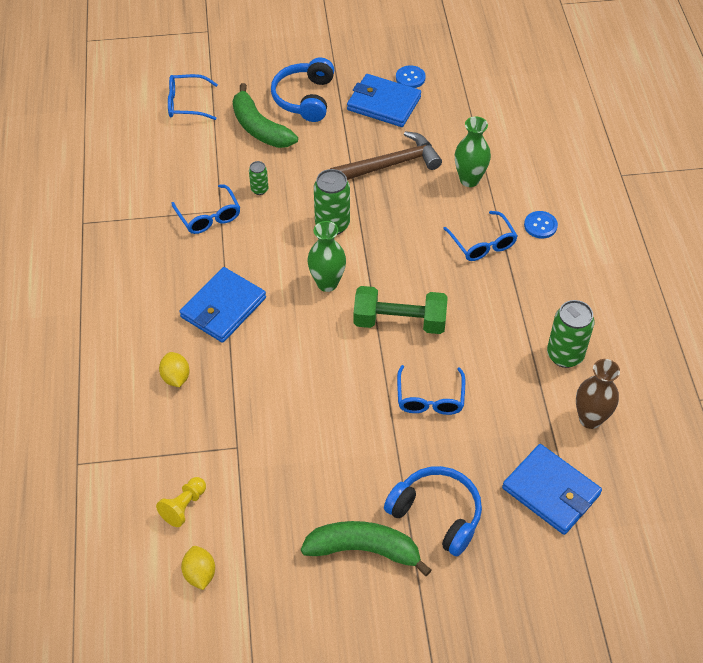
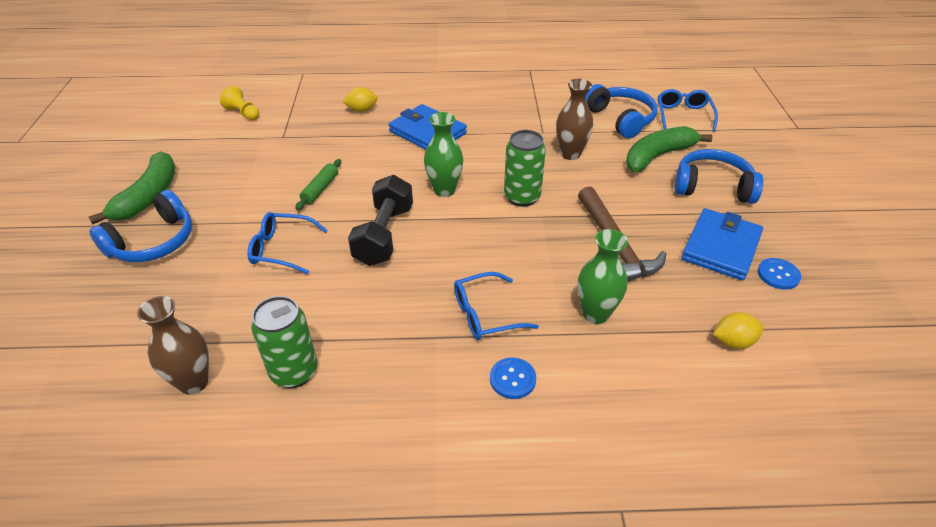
camera: 95 degrees right, 10 degrees down
(194, 149) = (620, 119): none -> blue headphones
(200, 574) = (183, 119): yellow lemon -> yellow lemon (733, 342)
(209, 216) = (535, 126): blue glasses -> none
(259, 189) = (570, 154): green can -> brown vase
(335, 387) = (320, 189): none -> green rolling pin
(399, 322) = (384, 235): green dumbbell -> black dumbbell
(551, 491) = (124, 330): blue wallet -> none

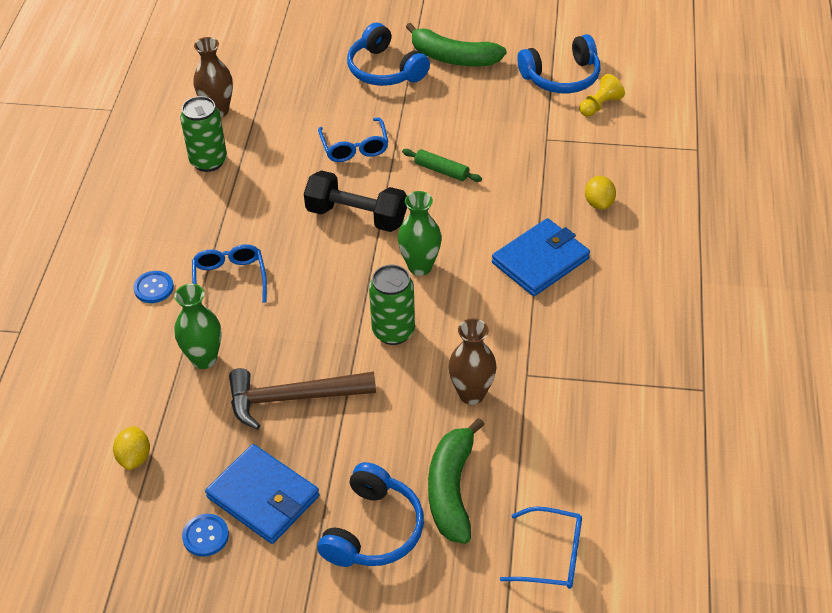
camera: 100 degrees right, 5 degrees up
(281, 249) = (354, 147): blue glasses -> blue glasses turned 150 degrees clockwise
(620, 119) = (550, 471): blue headphones -> blue headphones (561, 77)
(658, 156) = (451, 489): green banana -> green banana turned 150 degrees counterclockwise

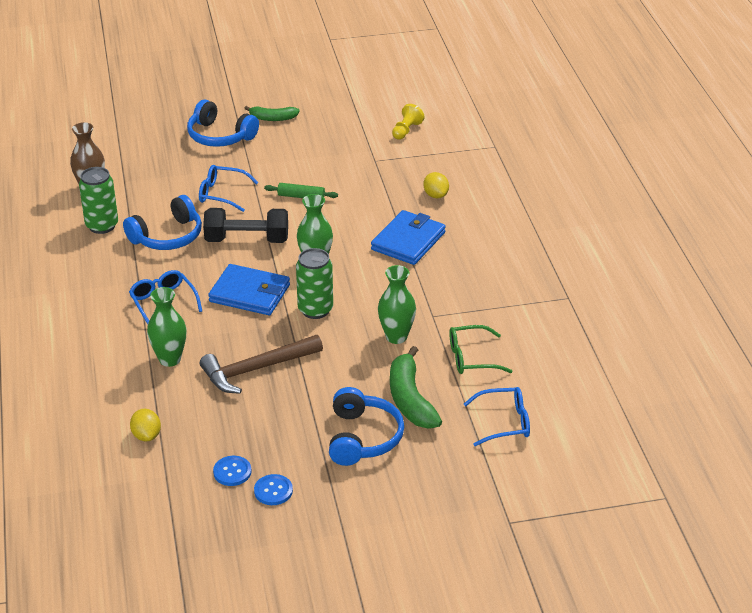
camera: 20 degrees left, 10 degrees down
(154, 288) = (101, 321): blue button -> blue button (273, 491)
(263, 496) = (265, 437): blue wallet -> blue wallet (250, 293)
(354, 147) = (222, 194): blue glasses -> blue glasses turned 135 degrees clockwise
(453, 58) = (273, 118): green banana -> green banana, size x0.60
(471, 394) = (396, 337): brown vase -> green vase
(549, 448) = (471, 358): none -> green glasses
(561, 77) = (367, 117): blue headphones -> blue headphones (168, 236)

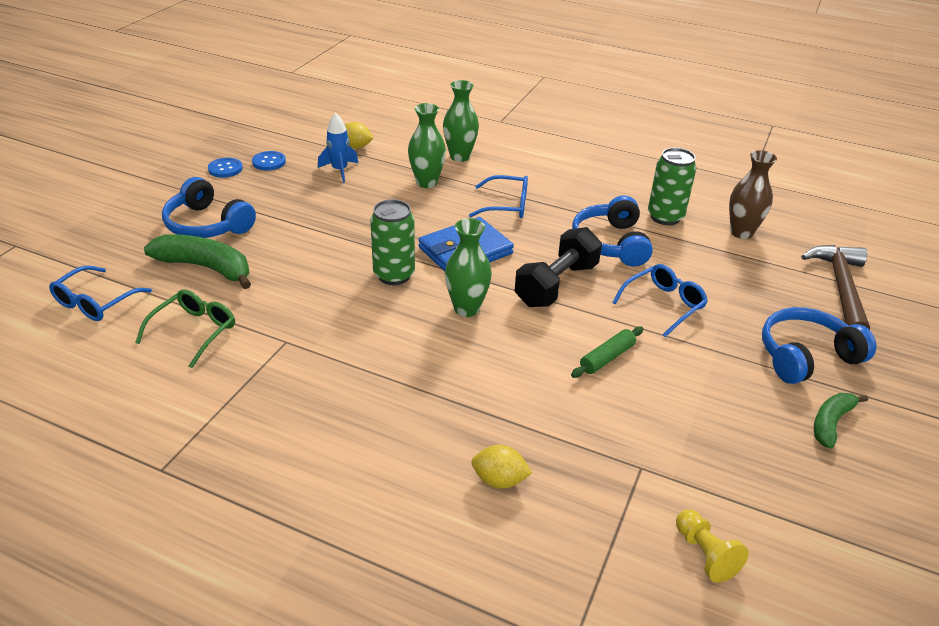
camera: 125 degrees right, 0 degrees up
(201, 419) = (340, 170): none -> blue rocket
(256, 369) = (358, 213): brown hammer -> brown hammer (840, 288)
(396, 337) = (290, 302): green vase -> green vase (460, 157)
(408, 241) = (429, 396): blue wallet -> none

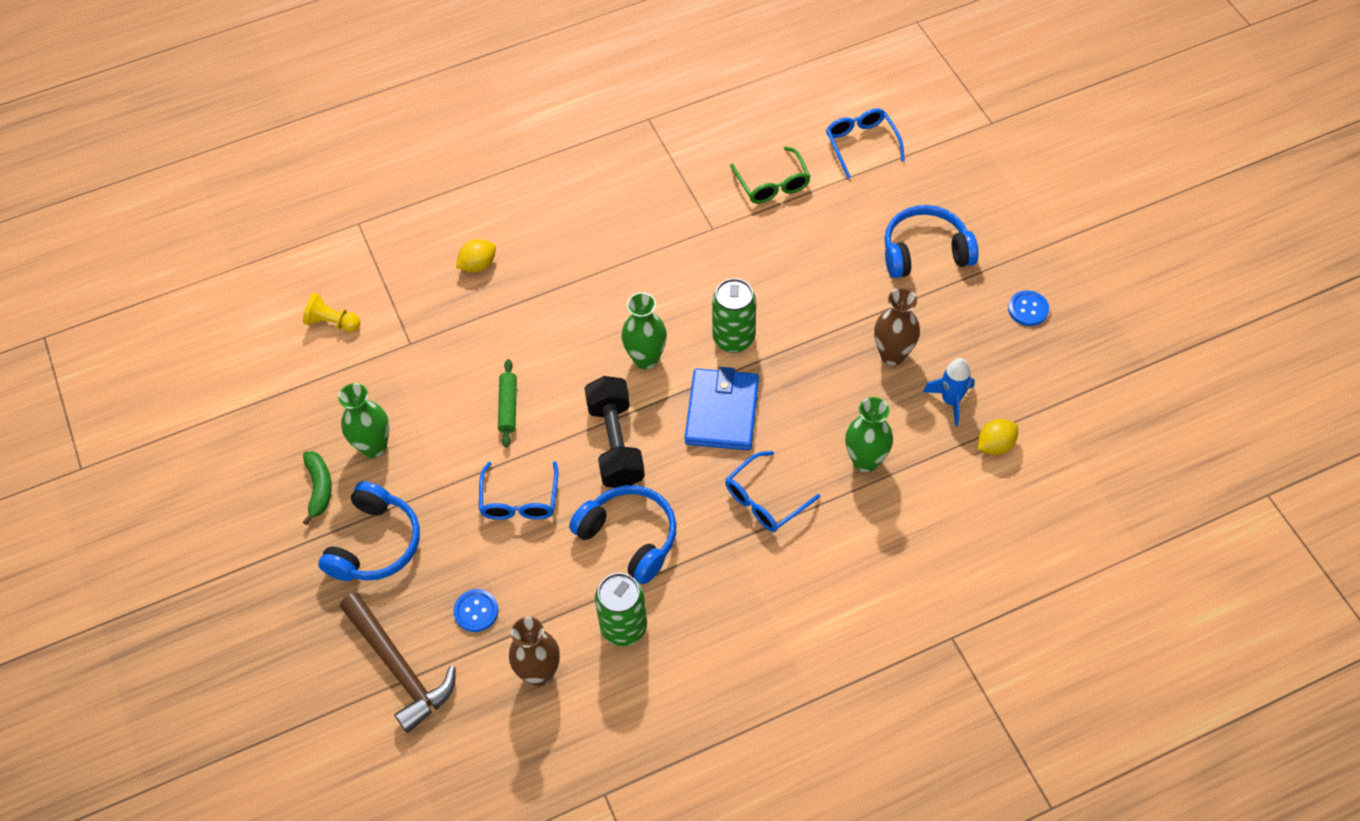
camera: 135 degrees right, 20 degrees up
(206, 267) = (854, 224): green banana -> none
(269, 162) = (1016, 351): blue button -> blue button (476, 611)
(326, 203) = (892, 355): none -> brown vase
(460, 157) = (896, 529): green vase -> green vase (374, 446)

